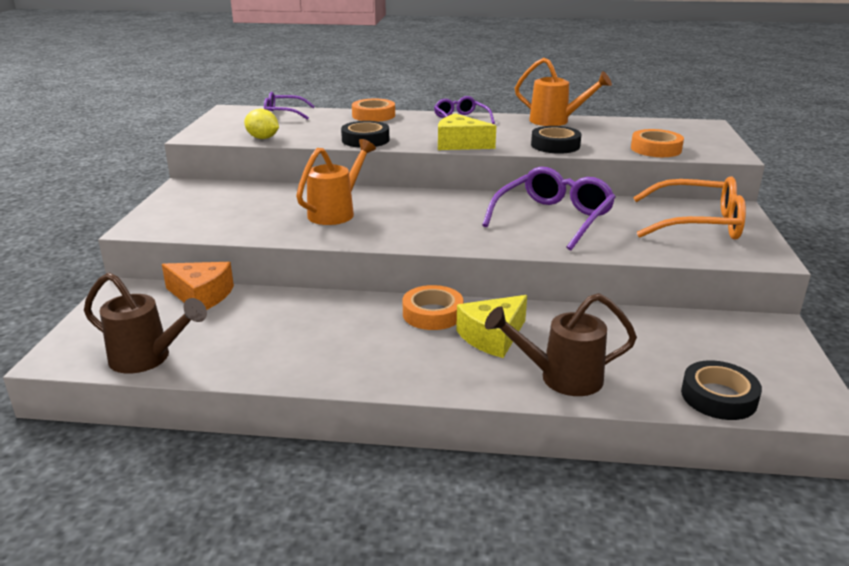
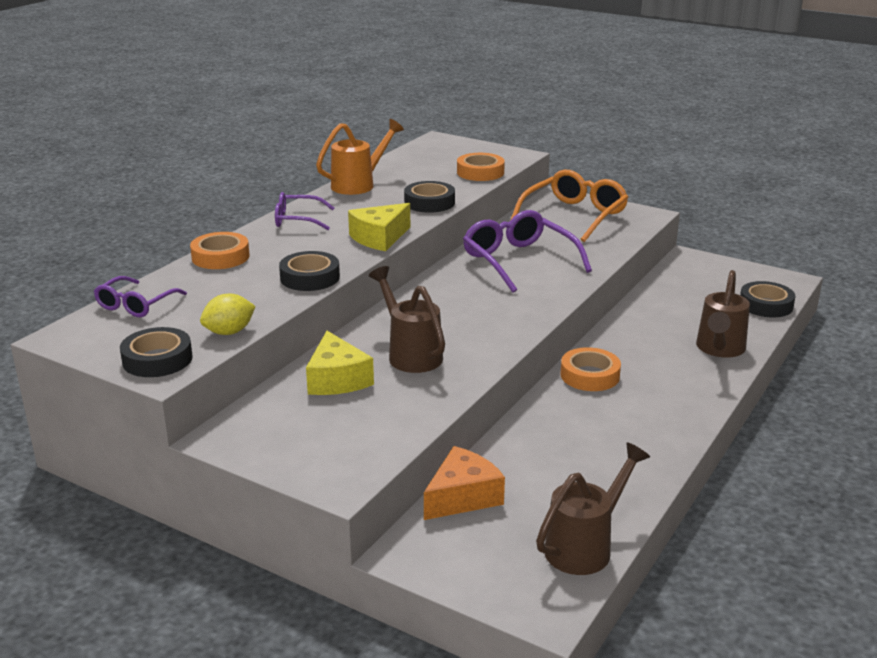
camera: 65 degrees left, 0 degrees up
(214, 131) = (157, 359): none -> black tape
(337, 212) = (410, 354): orange watering can -> brown watering can
(492, 337) = (645, 359): yellow cheese -> yellow cheese (337, 379)

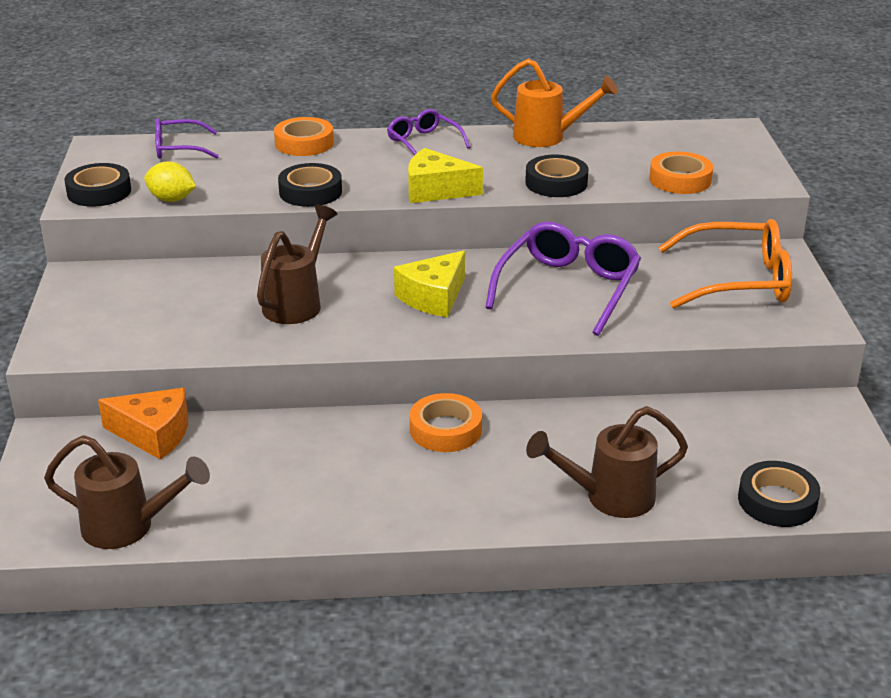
camera: 55 degrees right, 5 degrees up
(337, 379) = (215, 286): yellow cheese -> yellow cheese (433, 297)

